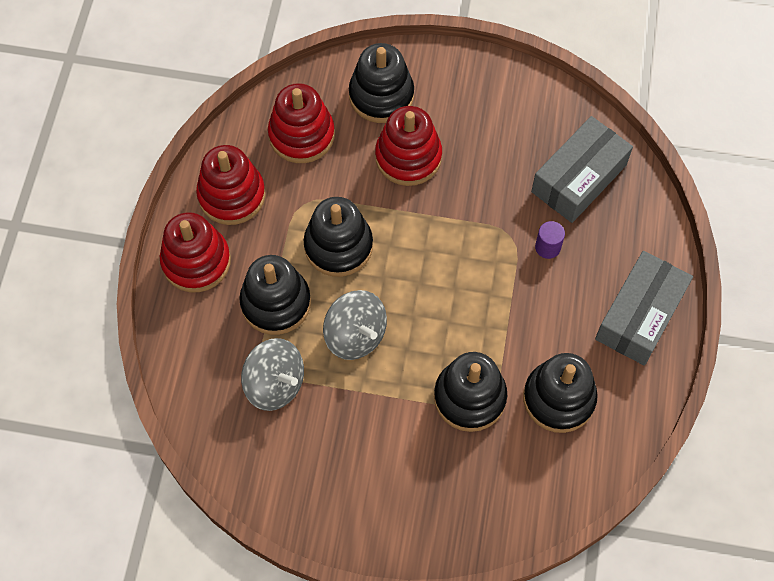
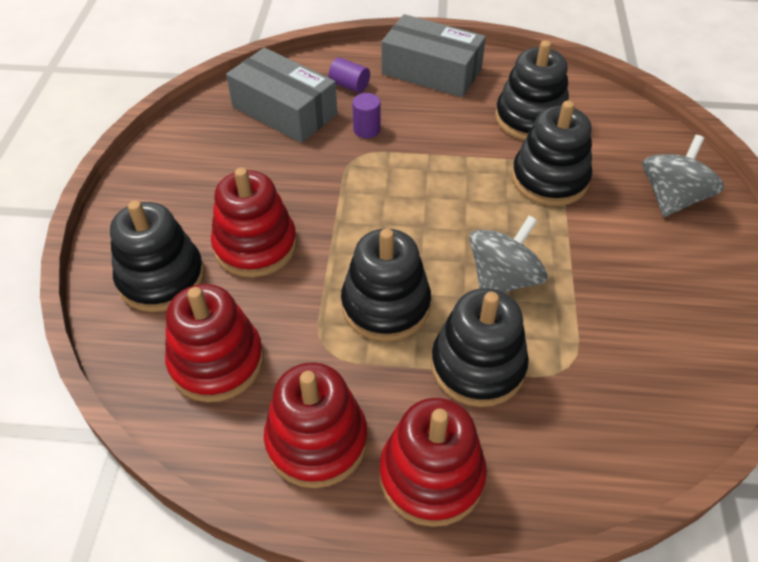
camera: 95 degrees left, 15 degrees down
(275, 384) = (590, 355): grey spinning top -> grey spinning top (672, 198)
(616, 236) = (349, 85): none -> purple cylinder

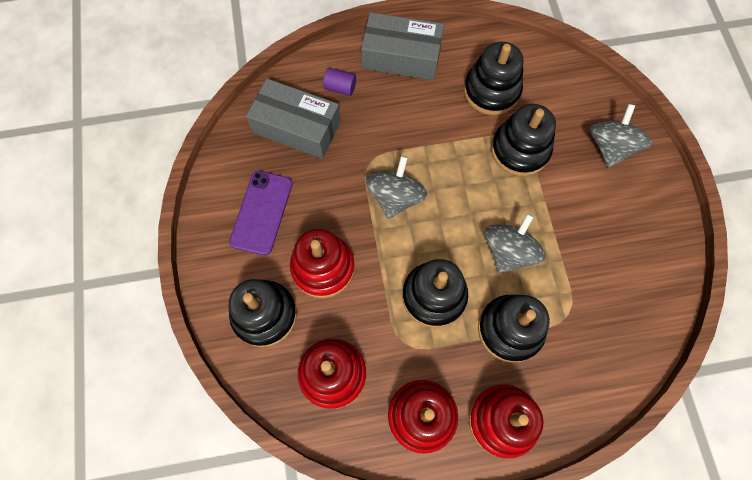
camera: 15 degrees left, 20 degrees up
(207, 178) = (262, 212): none -> purple phone
(366, 130) = (369, 132): purple cylinder -> none
(374, 195) = (395, 197): none -> grey spinning top

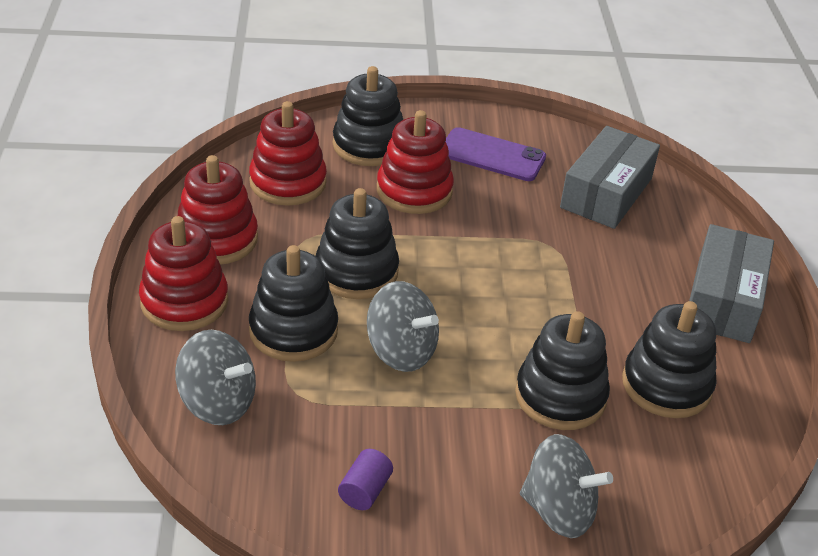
camera: 95 degrees right, 30 degrees down
(340, 87) = (667, 235): purple cylinder -> purple cylinder (365, 491)
(395, 197) = (498, 260): grey spinning top -> grey spinning top (217, 403)

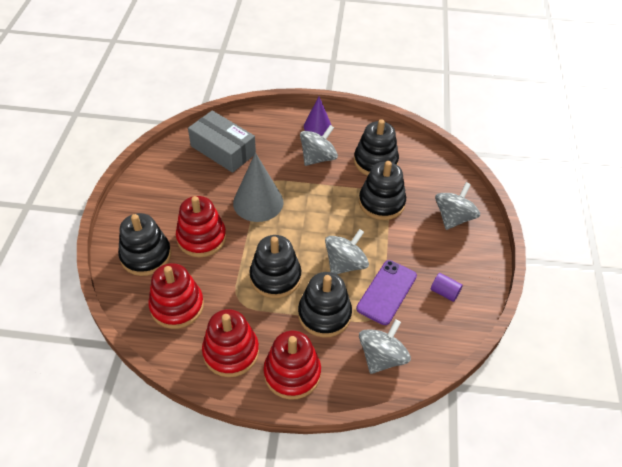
camera: 80 degrees left, 10 degrees up
(492, 155) = (174, 194): purple phone -> purple phone (387, 292)
(505, 241) = (258, 202): none -> grey cone
(640, 305) = (318, 158): none -> grey spinning top
(723, 299) = (317, 126): grey box -> purple cone

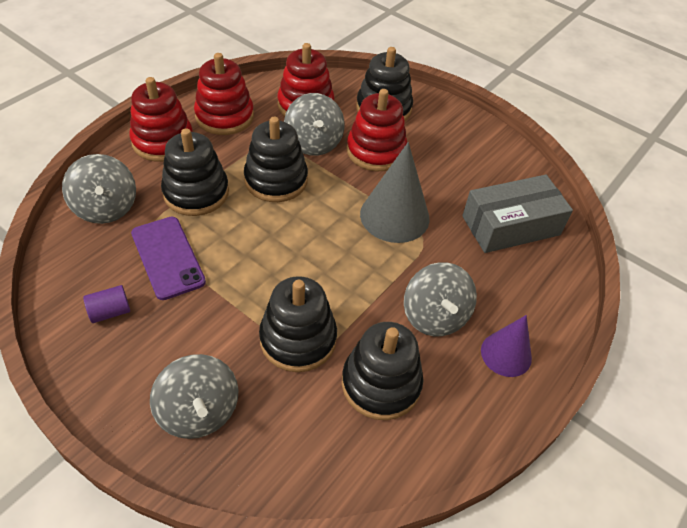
camera: 120 degrees right, 0 degrees up
(345, 264) = (238, 243): grey spinning top -> grey spinning top (313, 143)

